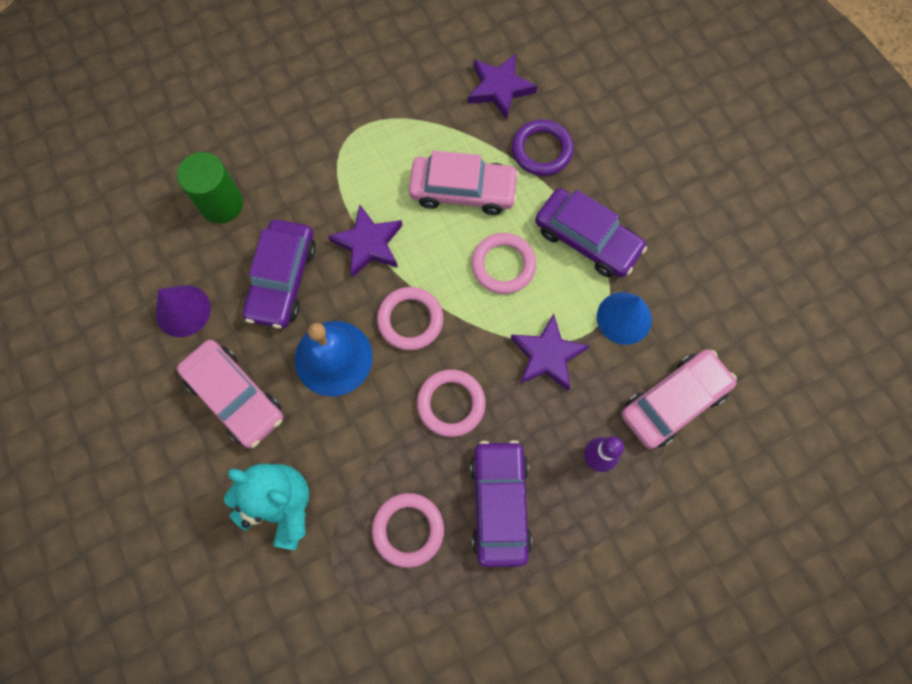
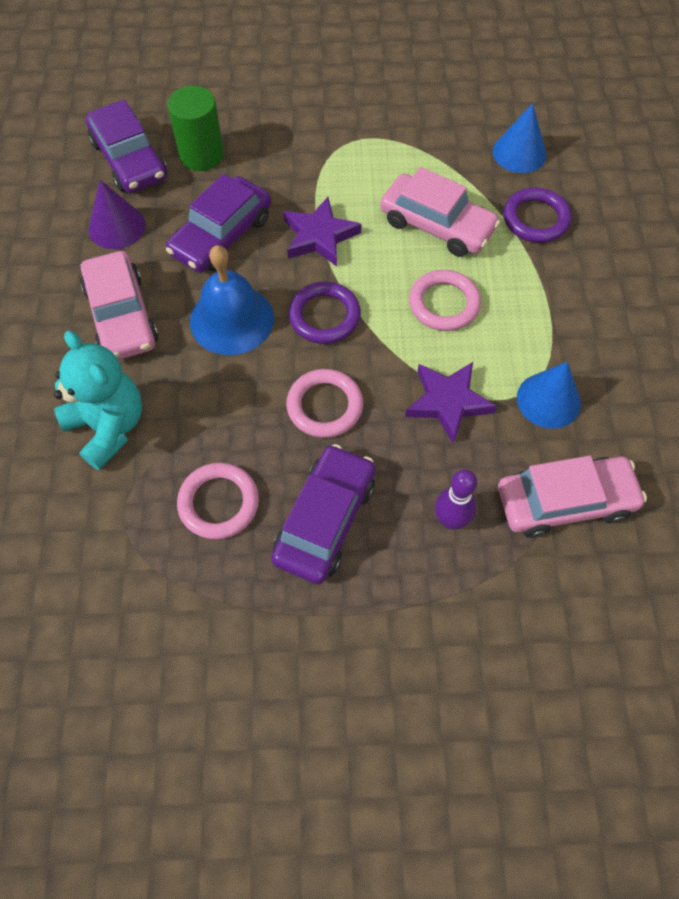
camera: 25 degrees right, 10 degrees down
(410, 320) = (324, 316): pink ring -> purple ring
(499, 88) = (519, 153): purple star -> blue cone
(587, 239) = (544, 313): purple car -> purple car (129, 160)

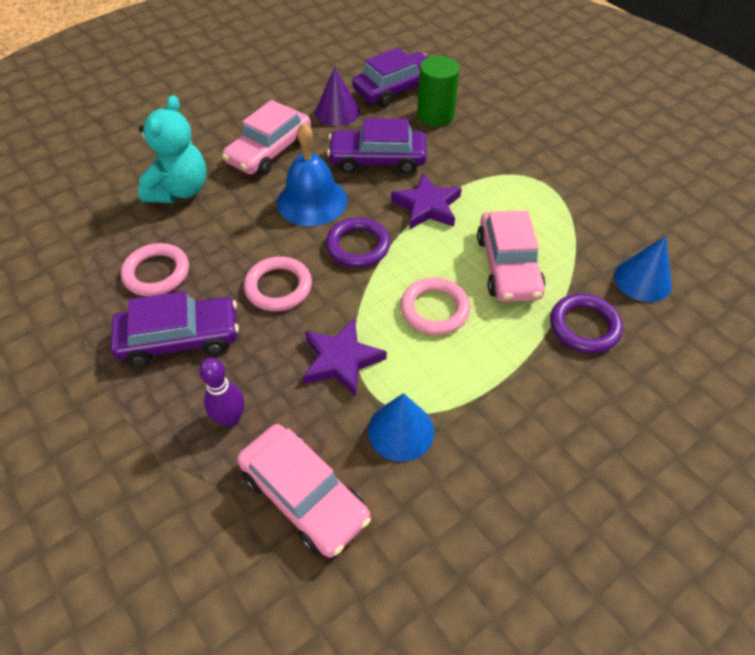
camera: 55 degrees right, 10 degrees down
(129, 160) = (396, 89): purple car -> purple car turned 150 degrees counterclockwise

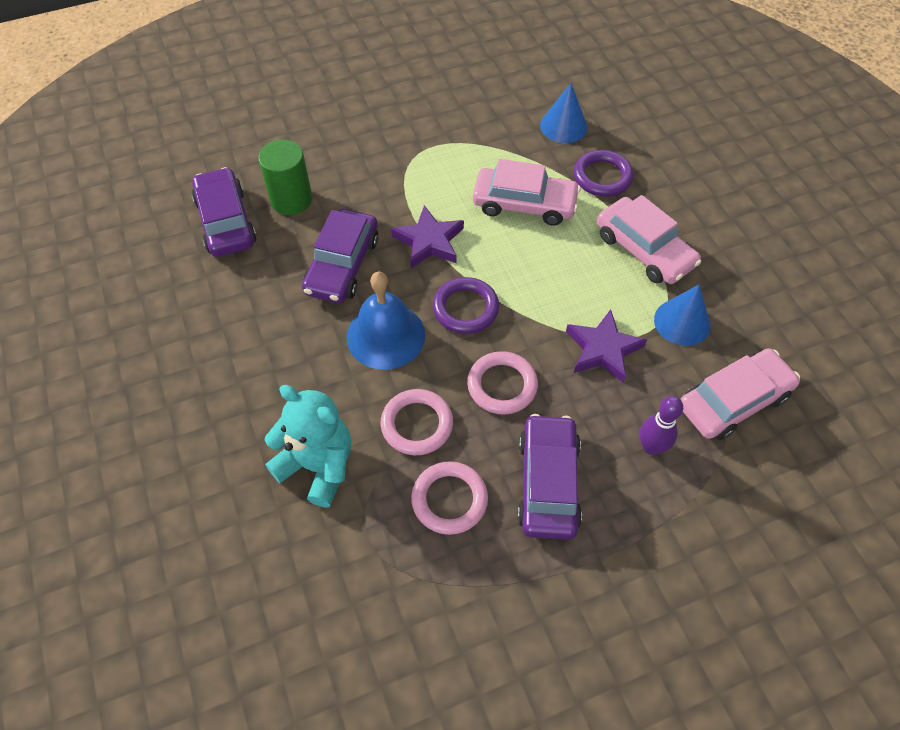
camera: 75 degrees left, 5 degrees up
(269, 151) = (283, 362): pink car -> pink car (644, 250)
(337, 112) = (242, 284): purple cone -> none
(434, 309) = (561, 268): pink ring -> pink ring (417, 424)

